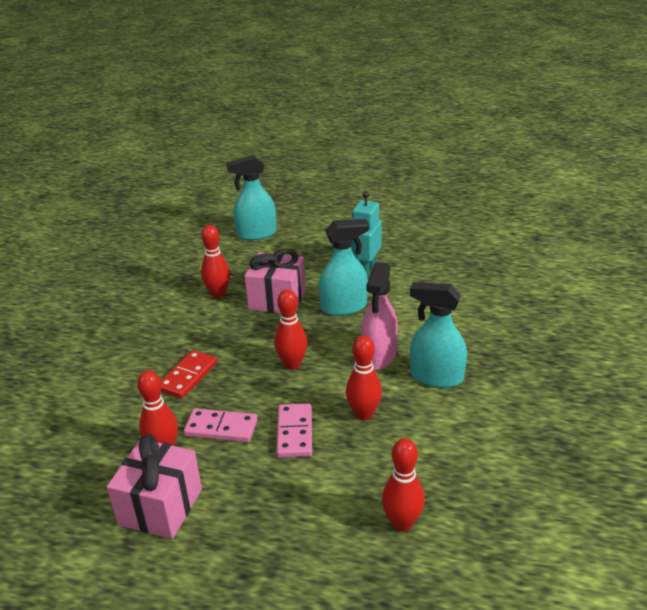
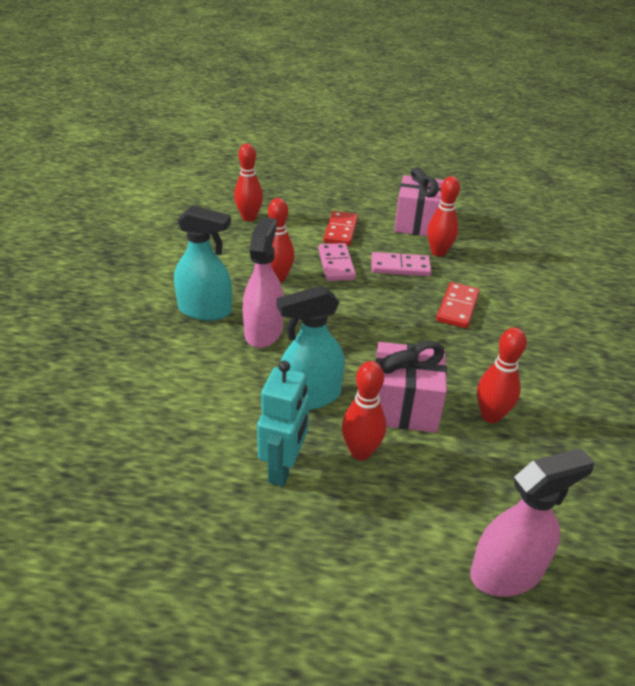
camera: 170 degrees right, 5 degrees up
(256, 234) = (506, 572): turquoise spray bottle -> pink spray bottle
(274, 492) = (340, 231): none -> red domino
(292, 364) = (356, 321): red bowling pin -> red bowling pin (360, 452)

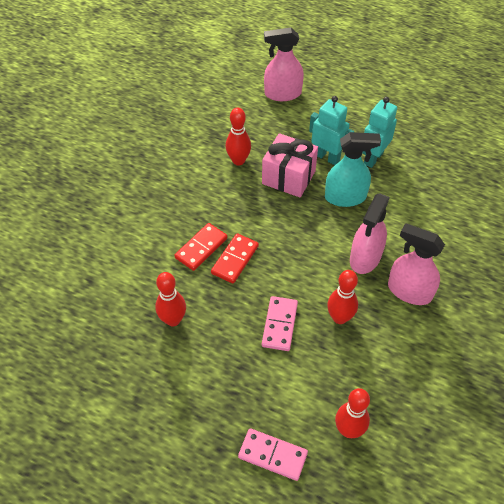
camera: 160 degrees left, 15 degrees up
(205, 310) = (409, 291): turquoise spray bottle -> pink spray bottle
(340, 231) = (254, 379): red domino -> red domino (235, 260)
(360, 452) = (327, 157): red bowling pin -> turquoise robot
(400, 267) = (221, 307): pink domino -> pink domino (273, 455)
(417, 223) = (165, 373): pink gift -> none

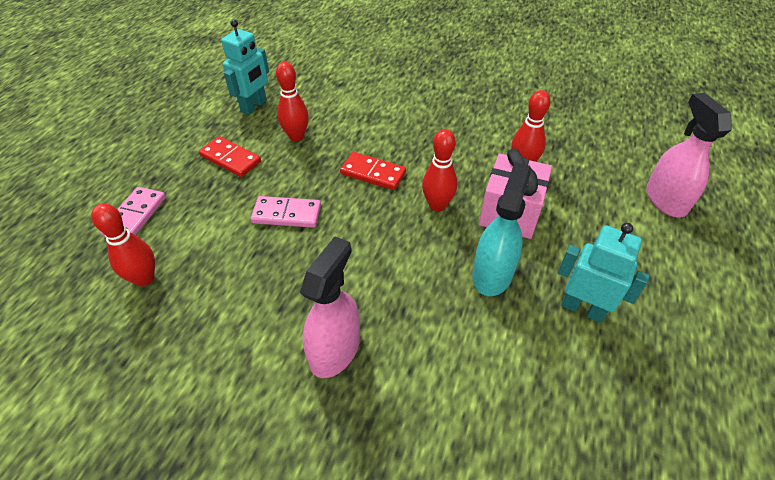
camera: 85 degrees right, 5 degrees down
(201, 248) = (386, 147): red domino -> red domino (230, 159)
(327, 157) = (562, 251): turquoise robot -> turquoise robot (254, 106)
(339, 318) = (293, 269): red bowling pin -> red bowling pin (437, 205)
(345, 197) = (492, 273): turquoise spray bottle -> turquoise spray bottle turned 150 degrees counterclockwise
(365, 258) = (388, 296): pink spray bottle -> none

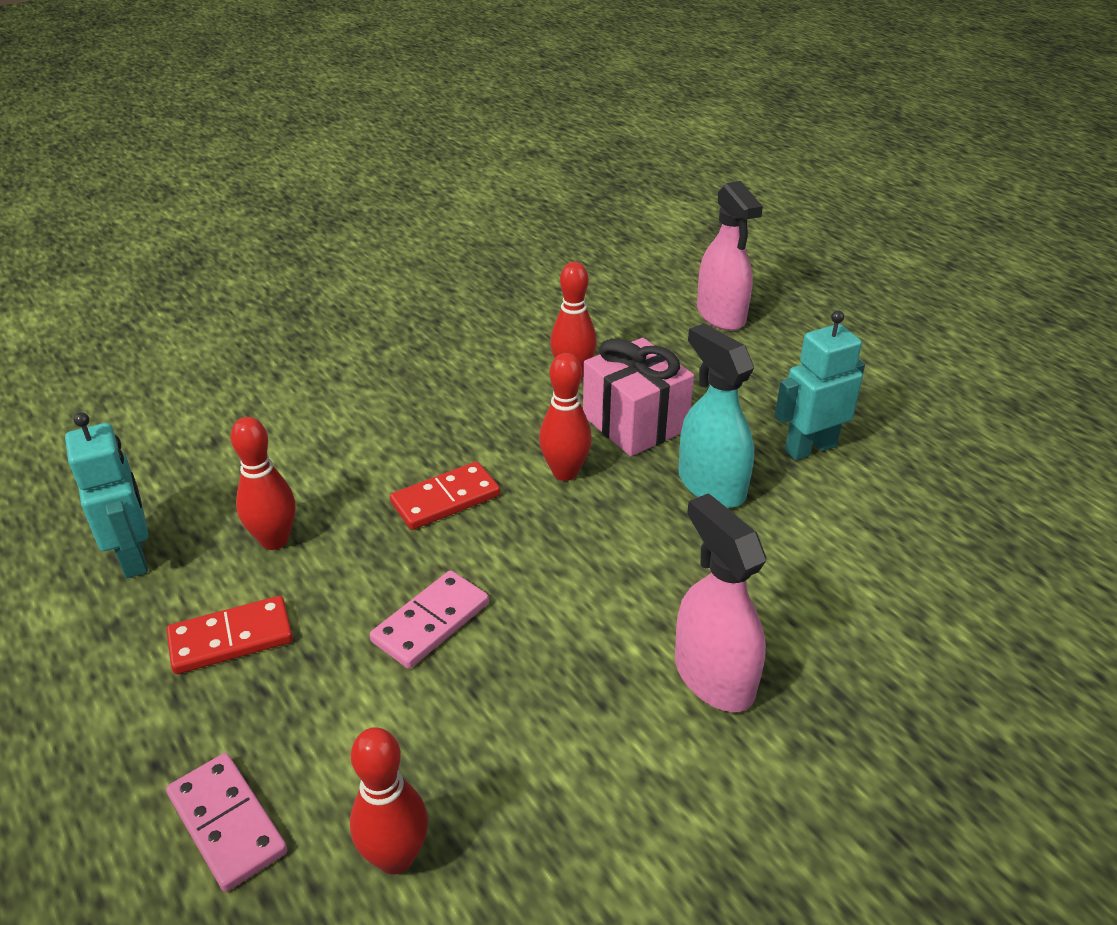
camera: 55 degrees left, 10 degrees down
(665, 200) = (721, 315): pink spray bottle -> pink spray bottle turned 135 degrees counterclockwise

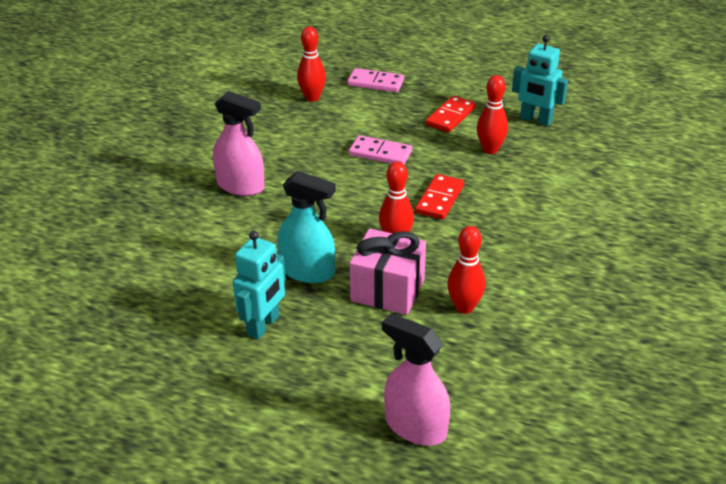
camera: 145 degrees right, 0 degrees up
(430, 622) = (380, 153): pink domino -> pink domino turned 75 degrees counterclockwise

